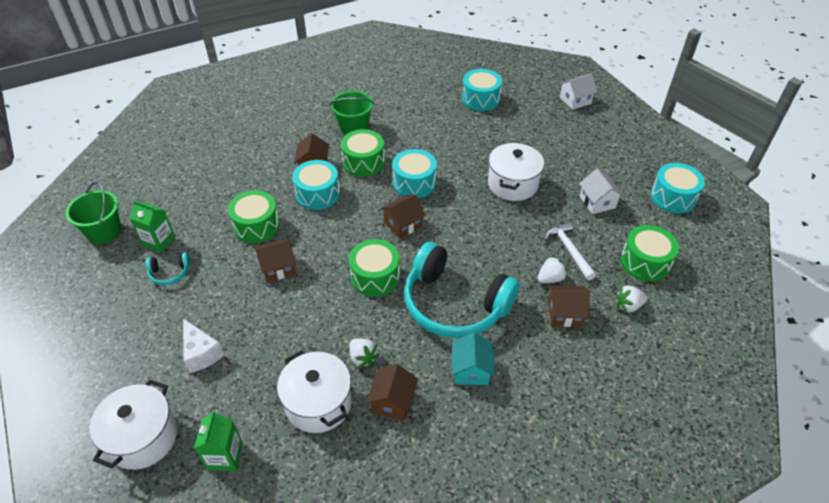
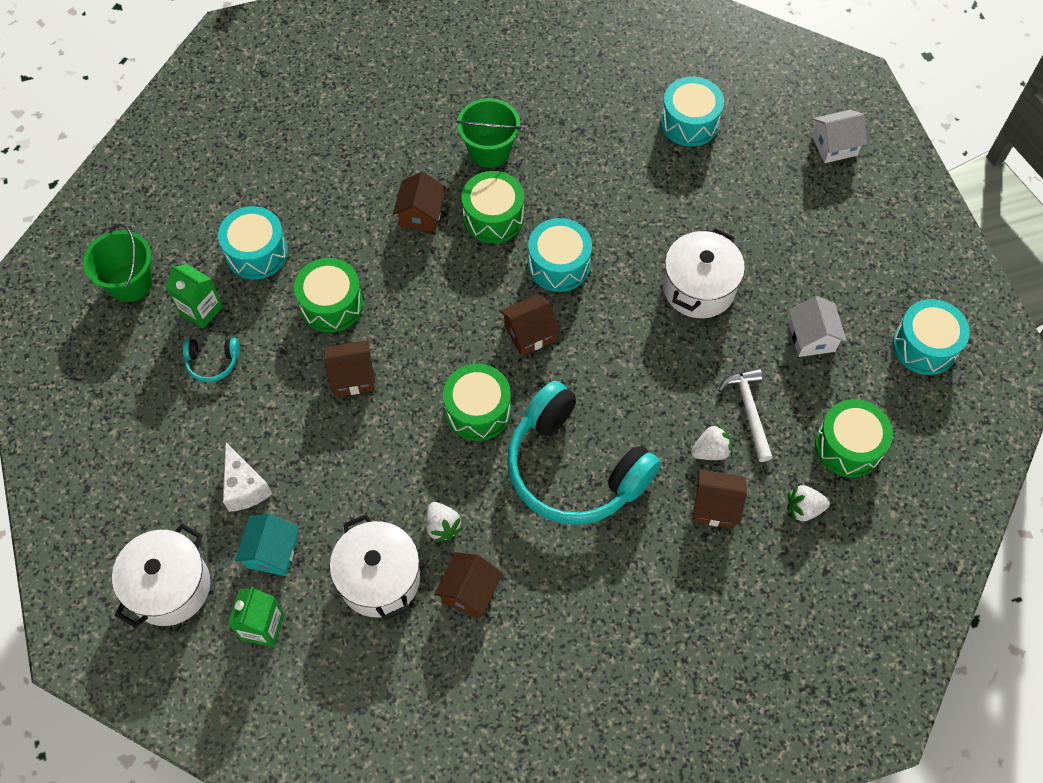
camera: 10 degrees right, 15 degrees up
(318, 194) = (421, 264): turquoise drum -> turquoise drum (257, 253)
(471, 370) = (575, 566): turquoise house -> turquoise house (272, 552)

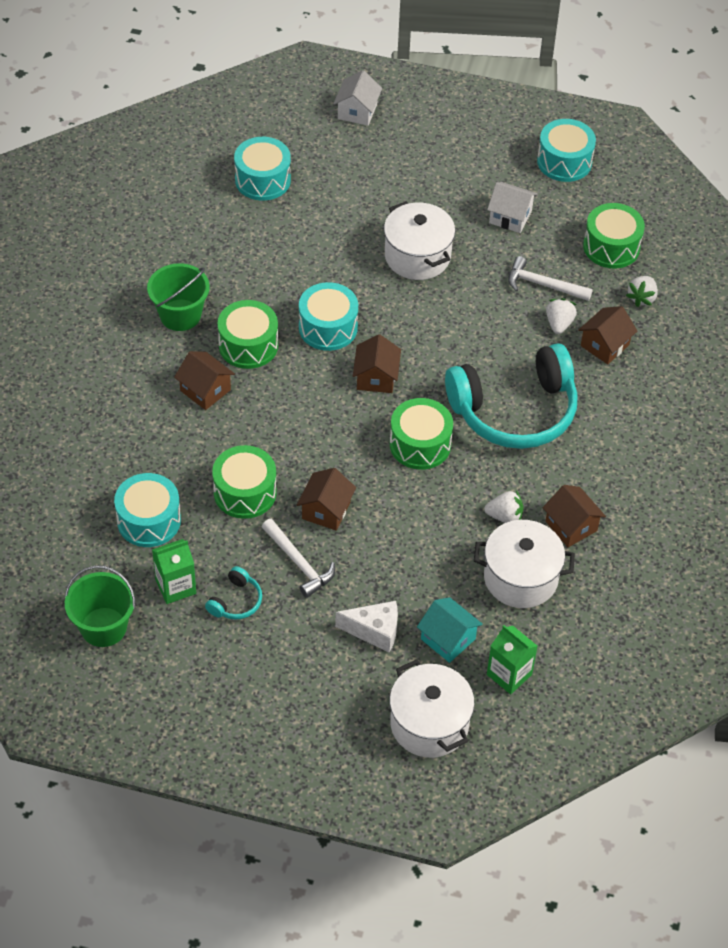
camera: 60 degrees left, 10 degrees down
(282, 387) = (299, 563): none -> white hammer

